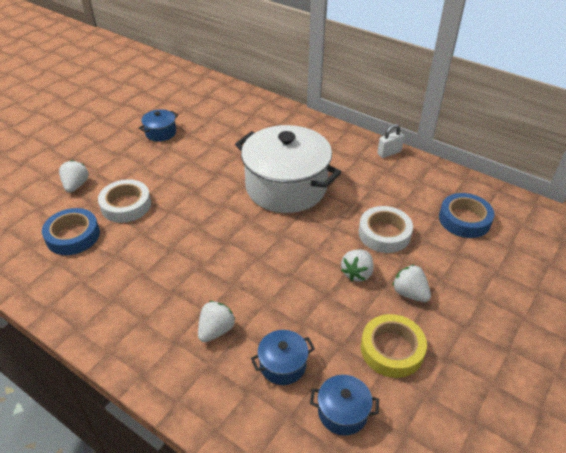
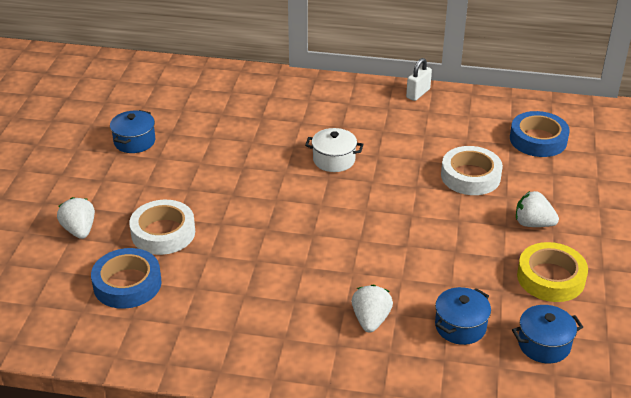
camera: 25 degrees left, 5 degrees down
(286, 187) = (334, 160): white pot -> white pot, size x0.43
(357, 273) = (470, 222): white strawberry -> none

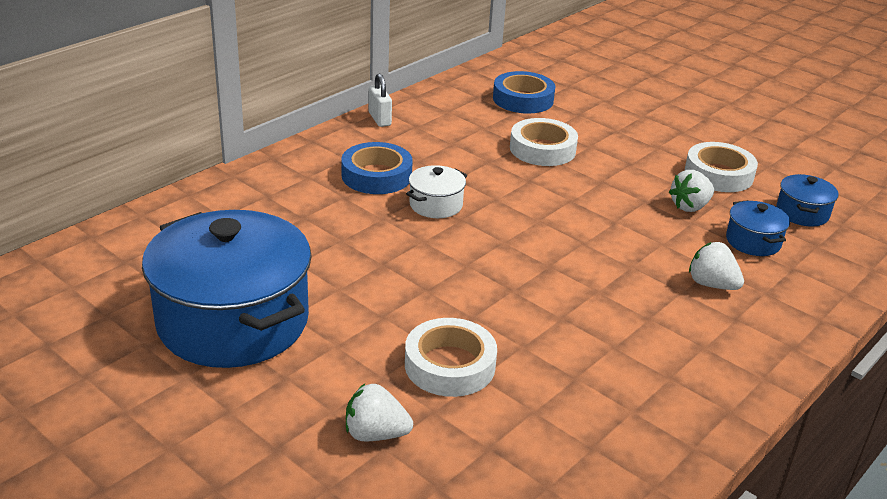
camera: 60 degrees left, 5 degrees down
(127, 284) = (524, 429): blue tape -> blue tape (376, 175)
(134, 141) = (233, 321): blue pot -> blue pot, size x2.34
(533, 224) = (639, 151): white strawberry -> white strawberry (690, 206)
(550, 278) = (718, 174): yellow tape -> white tape

